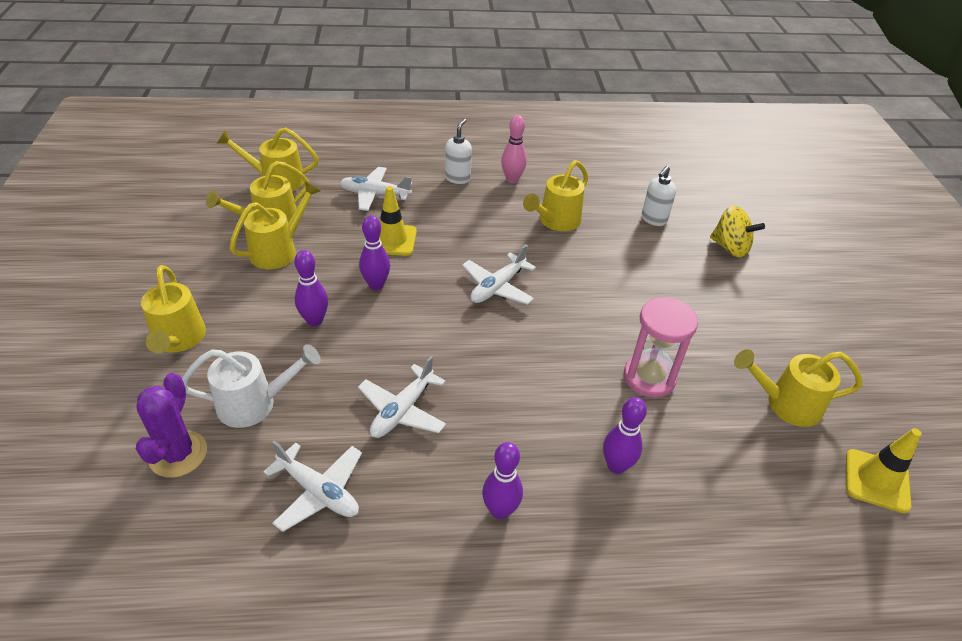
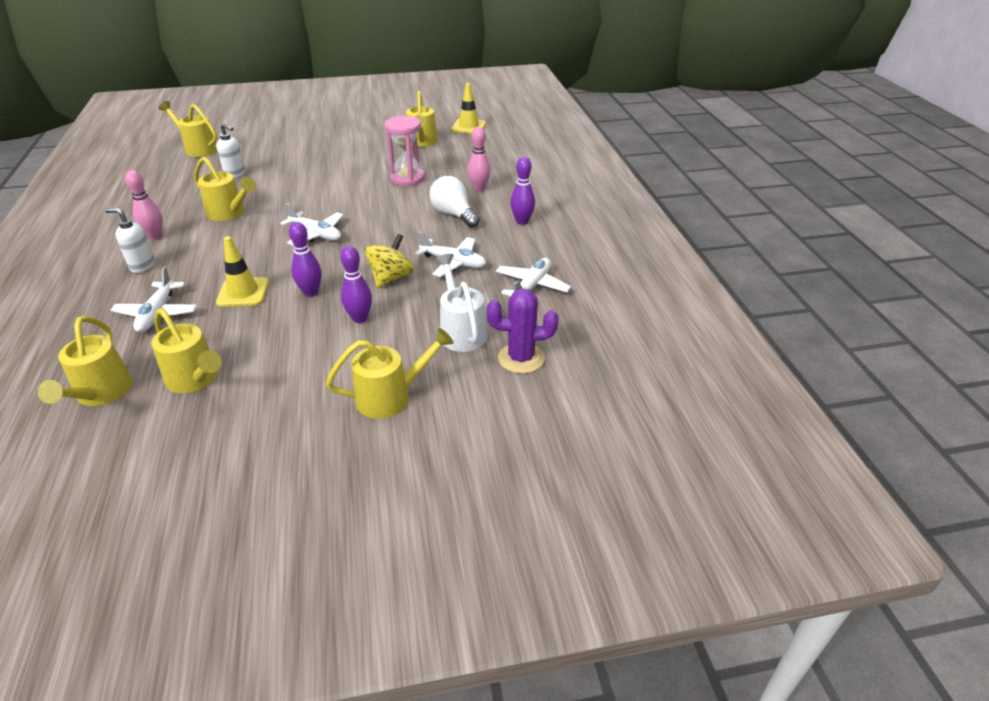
camera: 95 degrees left, 5 degrees down
(279, 250) = (250, 361): yellow watering can -> yellow watering can (198, 148)
(532, 423) = (453, 215): none -> white light bulb
(616, 466) = (479, 188): purple bowling pin -> pink bowling pin
(730, 247) = (275, 149): yellow spinning top -> yellow spinning top (391, 278)

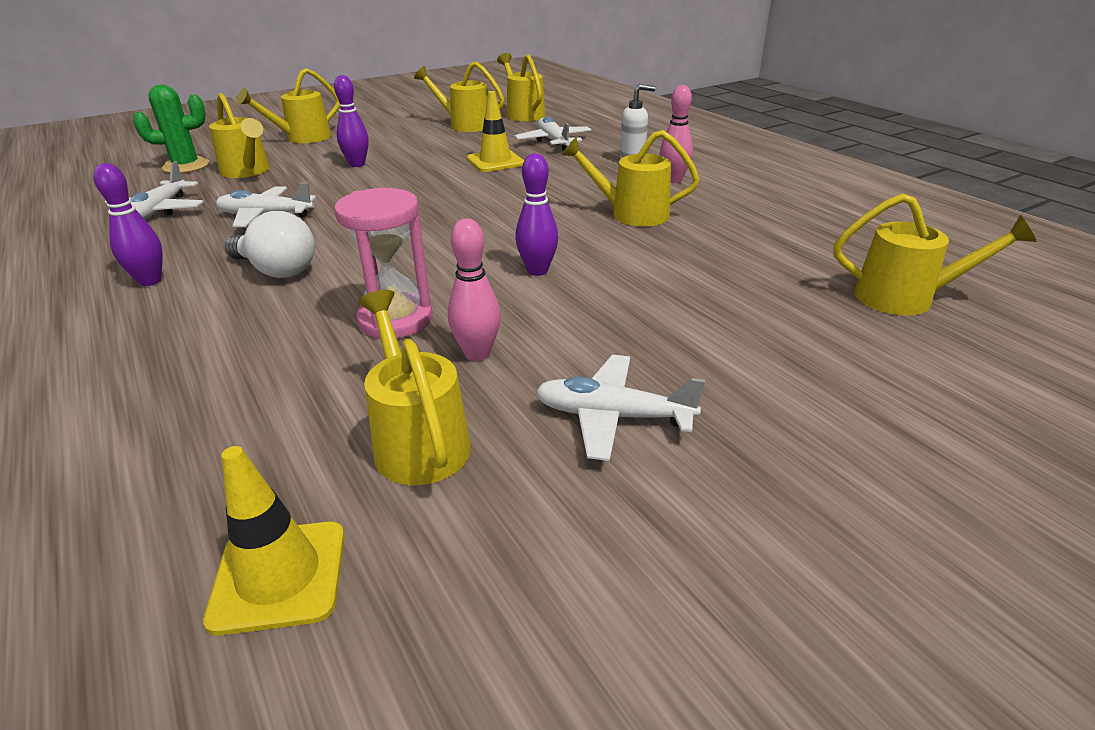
camera: 160 degrees right, 5 degrees down
(235, 174) = (729, 264): white soap dispenser -> none
(311, 292) = (424, 171): purple bowling pin -> purple bowling pin (537, 271)
(316, 234) = (476, 213): white plane -> white plane (613, 416)
(391, 278) = (342, 192): yellow spinning top -> none
(461, 330) = (247, 172): white watering can -> yellow watering can
(479, 188) = (230, 327): pink bowling pin -> pink bowling pin (477, 354)
(521, 358) = (186, 166): purple cactus -> green cactus

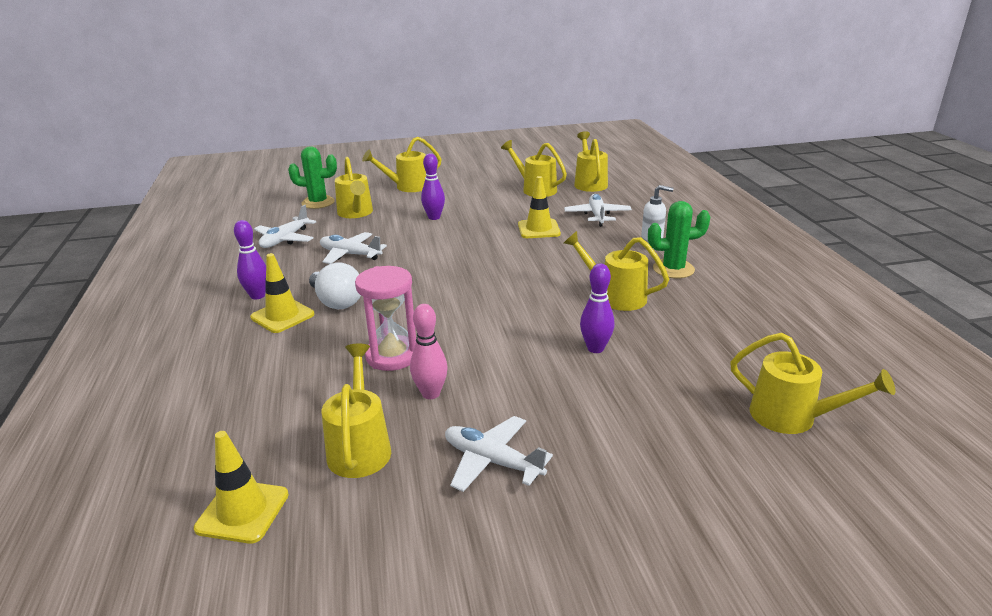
camera: 20 degrees right, 5 degrees down
(203, 299) = (282, 316): none -> yellow traffic cone
(537, 271) = (511, 335): purple bowling pin -> purple bowling pin (595, 348)
(673, 180) = (673, 269): pink bowling pin -> green cactus

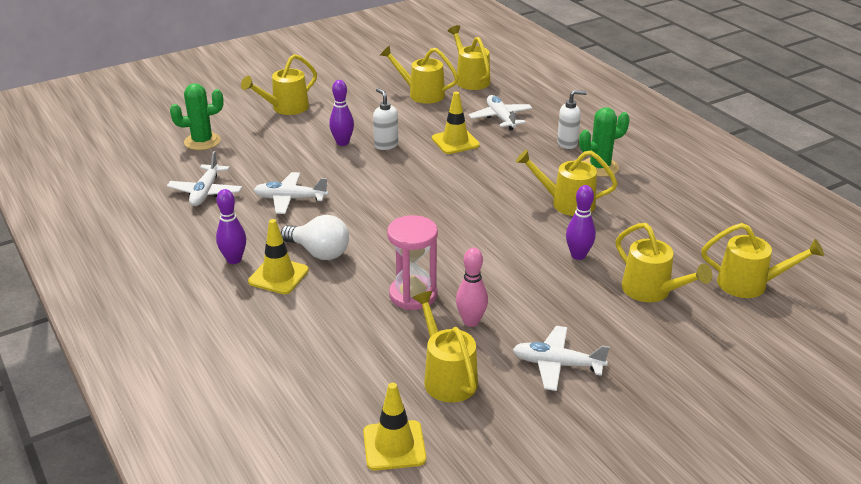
camera: 20 degrees left, 5 degrees up
(356, 213) = (256, 149): yellow watering can -> yellow watering can (652, 291)
(471, 224) = (386, 145): none -> white soap dispenser

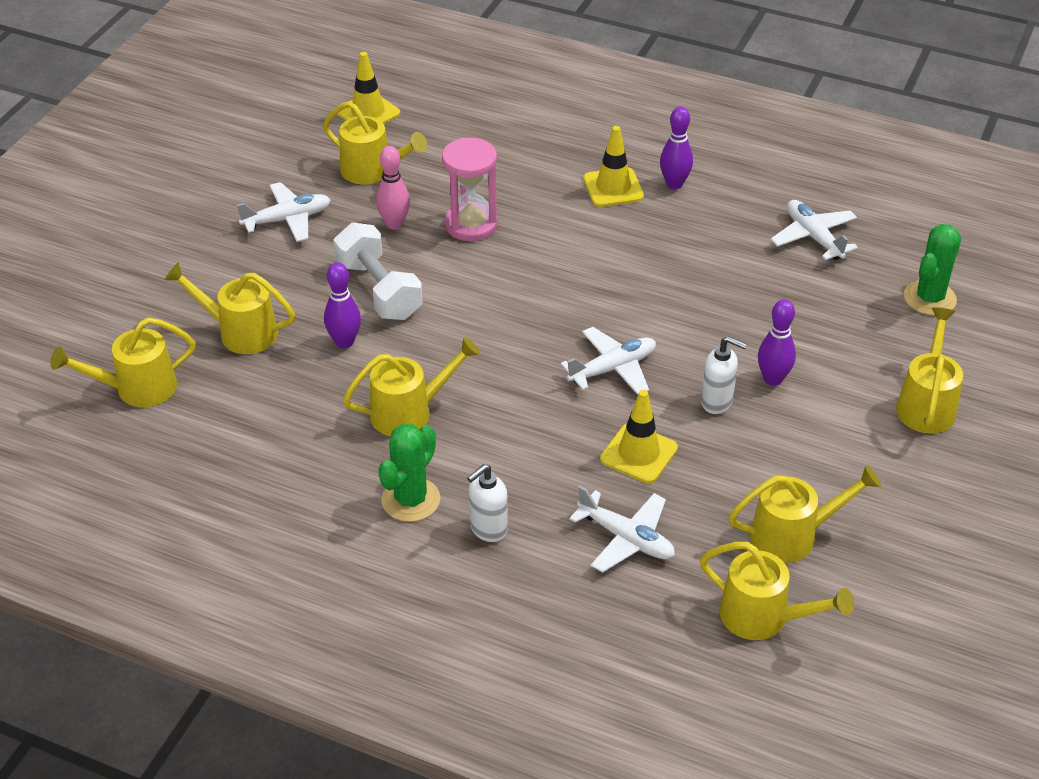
camera: 145 degrees right, 10 degrees up
(290, 199) = (718, 270): white plane -> white plane (612, 369)
(319, 252) = (607, 226): white light bulb -> none
(526, 278) = (379, 290): none -> white dumbbell

